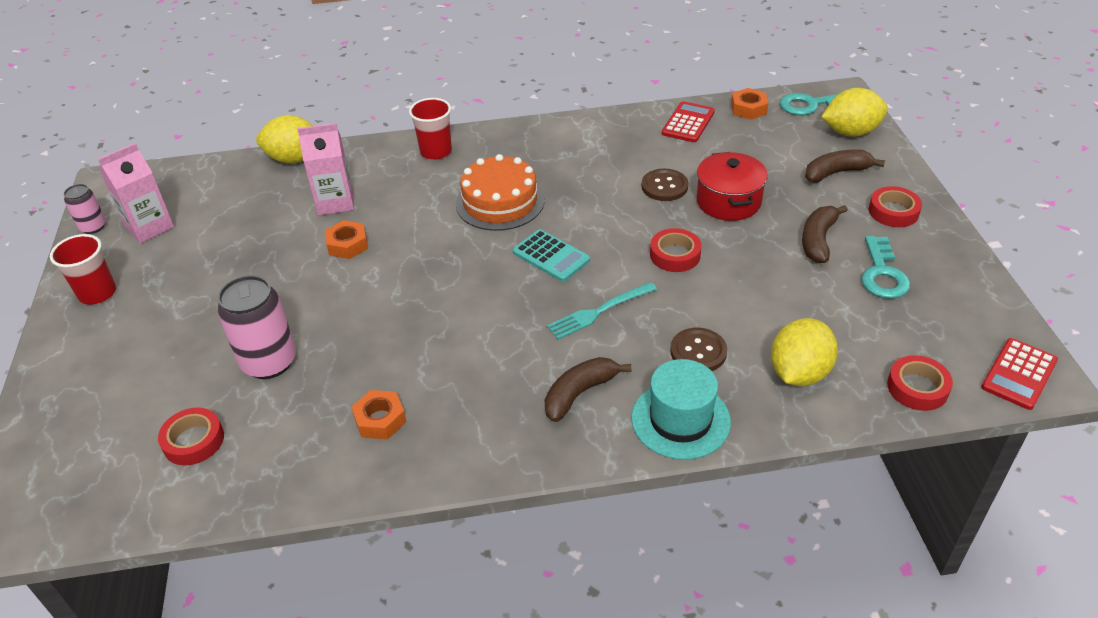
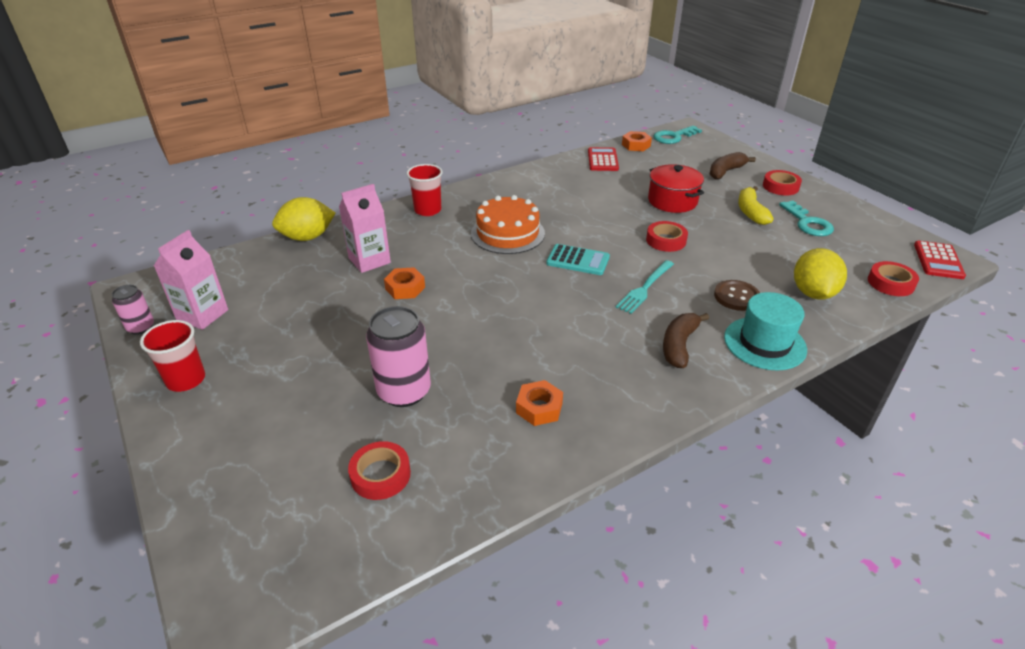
camera: 25 degrees left, 5 degrees down
(664, 186) = (621, 200): brown button -> none
(818, 240) = (750, 212): brown banana -> yellow banana
(850, 132) = (713, 148): yellow lemon -> none

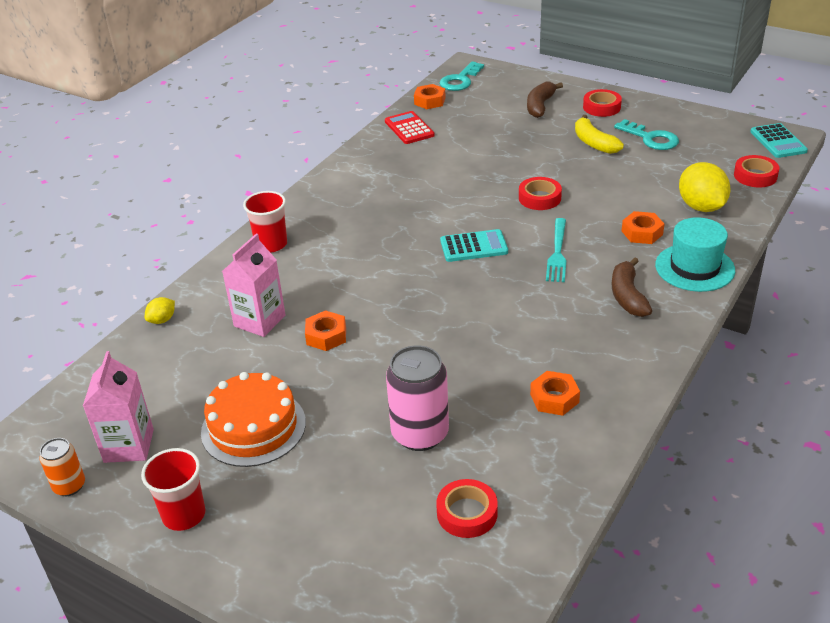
camera: 25 degrees left, 0 degrees up
(141, 327) = (69, 486): pink can -> orange can
(307, 237) = (162, 320): yellow lemon -> yellow lemon, size x0.49
(507, 233) = (380, 241): orange cake -> orange cake (253, 427)
(672, 201) = (514, 154): red pot -> none
(736, 297) = (642, 233): brown button -> orange nut
(938, 260) = (778, 141): red calculator -> turquoise calculator

